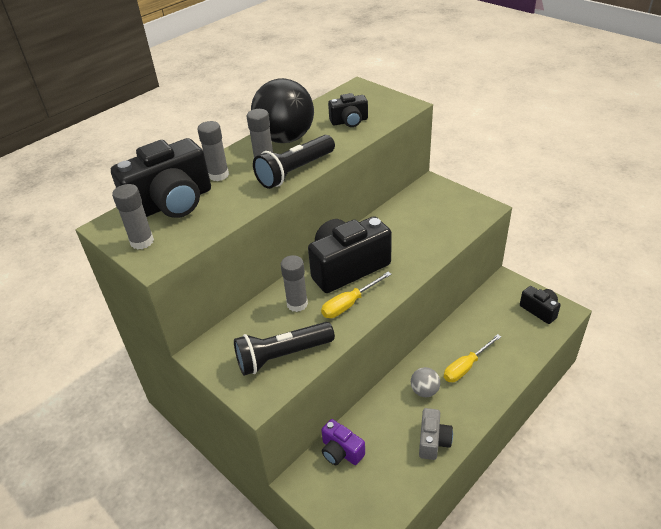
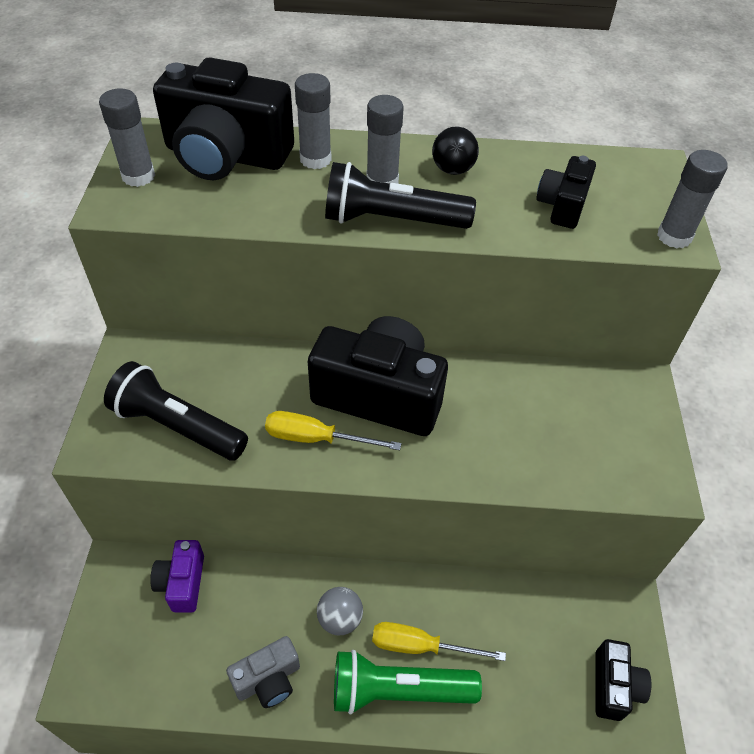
camera: 45 degrees right, 10 degrees up
(285, 138) = (452, 170): black ball -> black ball, size x0.45
(297, 304) = (272, 385): grey glue stick -> grey glue stick (674, 236)
(349, 121) = (562, 206): black camera -> black camera turned 75 degrees clockwise
(481, 389) = (398, 690): none -> green flashlight

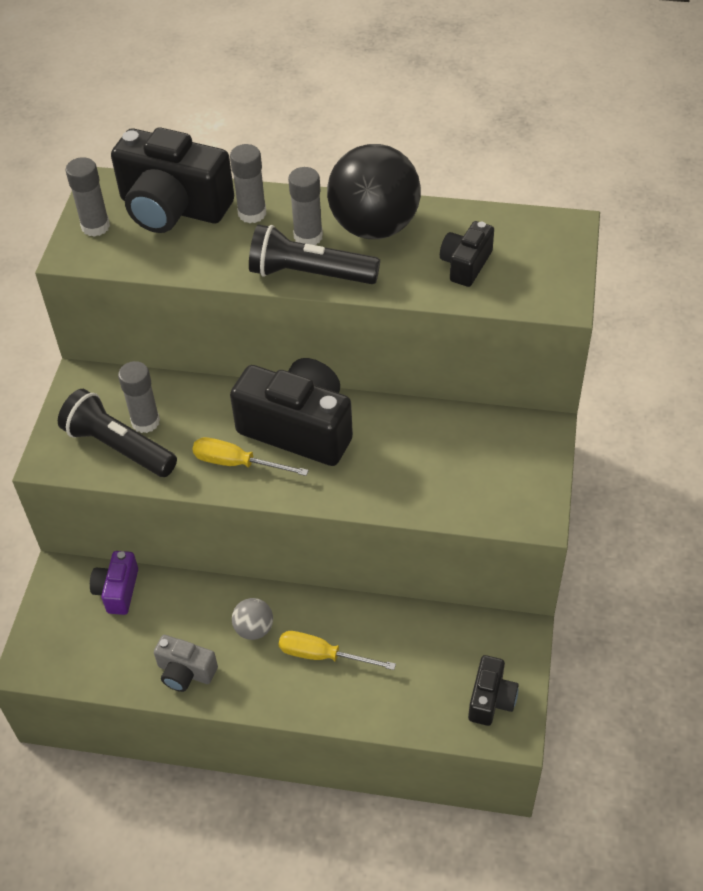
camera: 10 degrees right, 0 degrees up
(268, 679) = (185, 672): grey camera -> grey camera turned 45 degrees clockwise
(398, 690) = (297, 688): green flashlight -> none
(452, 170) = (374, 226): black ball -> black ball, size x2.21
(674, 236) = (559, 297): grey glue stick -> grey glue stick (145, 422)

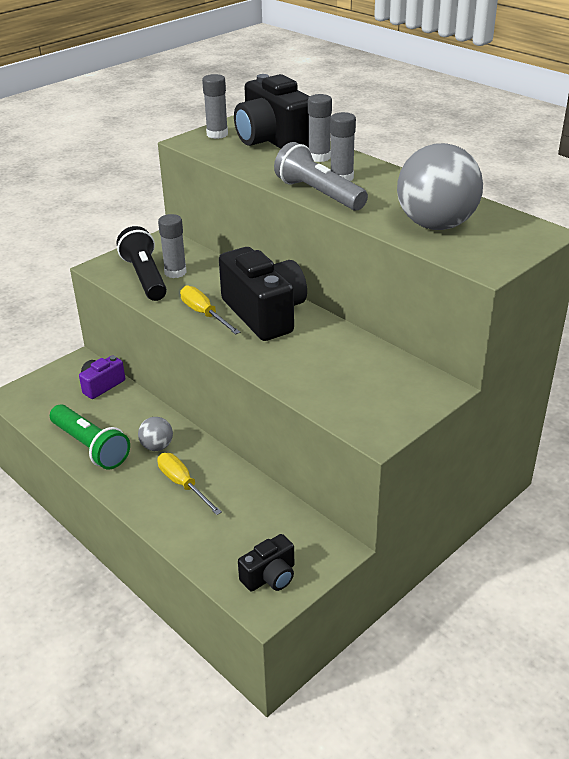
camera: 35 degrees right, 15 degrees down
(185, 672) = (90, 447): grey camera -> green flashlight
(309, 274) = (319, 194): black flashlight -> grey flashlight
(374, 226) = (393, 187): black ball -> none
(465, 264) = (436, 225): black camera -> grey ball

